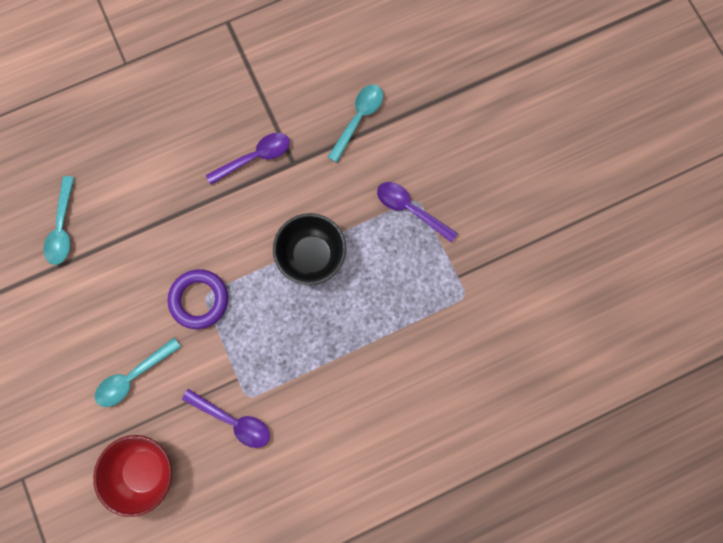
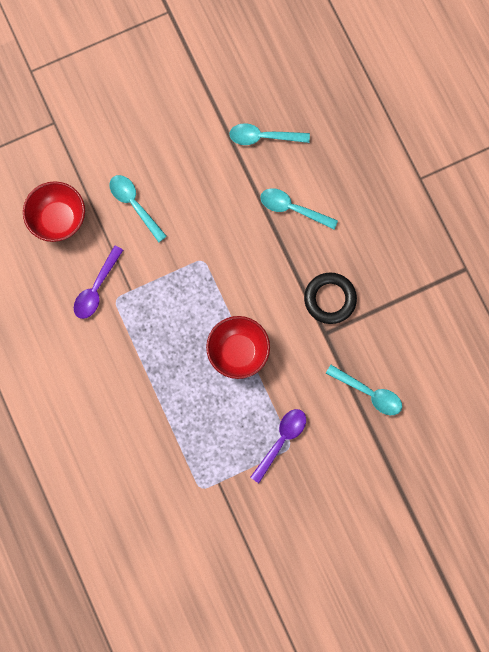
camera: 90 degrees right, 0 degrees up
(150, 196) = (293, 208): none -> turquoise spoon
(199, 299) = (199, 256): purple ring -> none
(255, 157) = (330, 299): purple spoon -> black ring
(312, 255) = (238, 352): black bowl -> red bowl

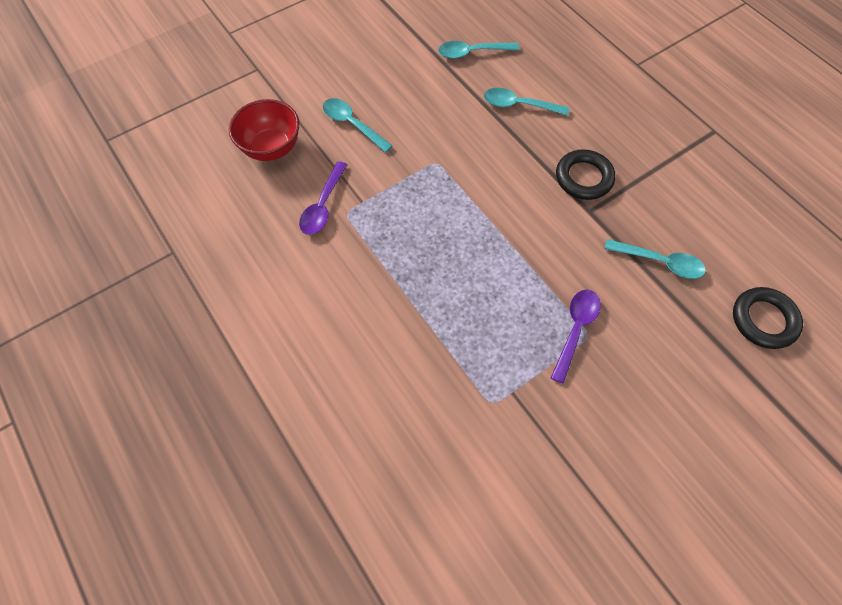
camera: 10 degrees left, 15 degrees down
(238, 352) = (498, 243): red bowl -> none
(435, 459) = (763, 320): none -> black ring

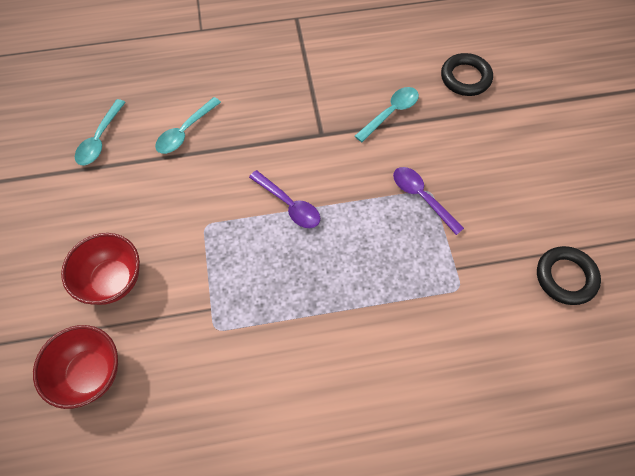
camera: 65 degrees left, 0 degrees up
(323, 205) = (194, 348): purple spoon -> purple spoon (289, 205)
(352, 124) = (113, 280): turquoise spoon -> red bowl
(583, 178) = (288, 122): black ring -> black ring (565, 277)

